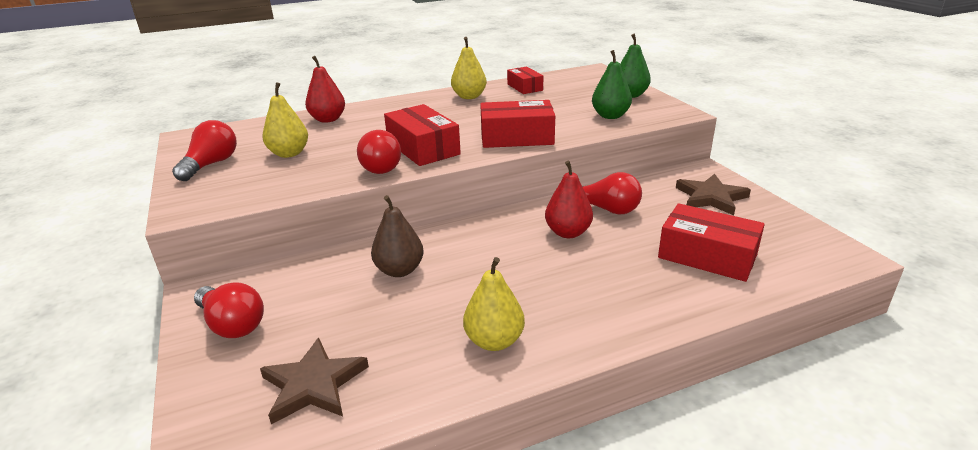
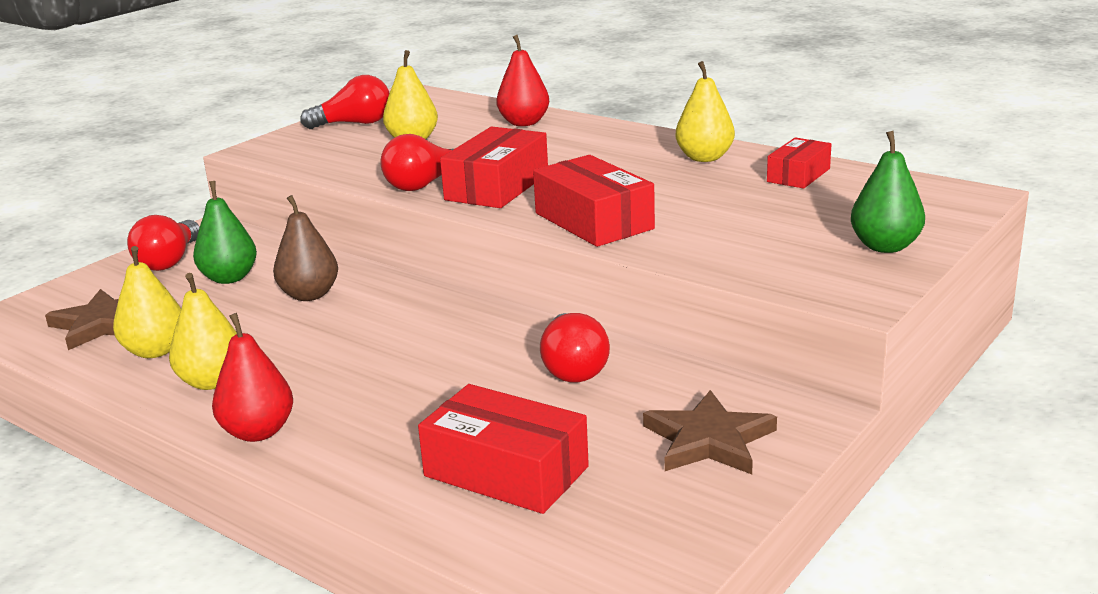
camera: 60 degrees right, 5 degrees down
(407, 362) = (155, 351): none -> yellow pear
(568, 232) = (478, 359): red pear -> red pear (258, 432)
(610, 116) = (762, 254): green pear -> green pear (229, 278)
(707, 256) = (506, 471): red box -> red box turned 60 degrees counterclockwise

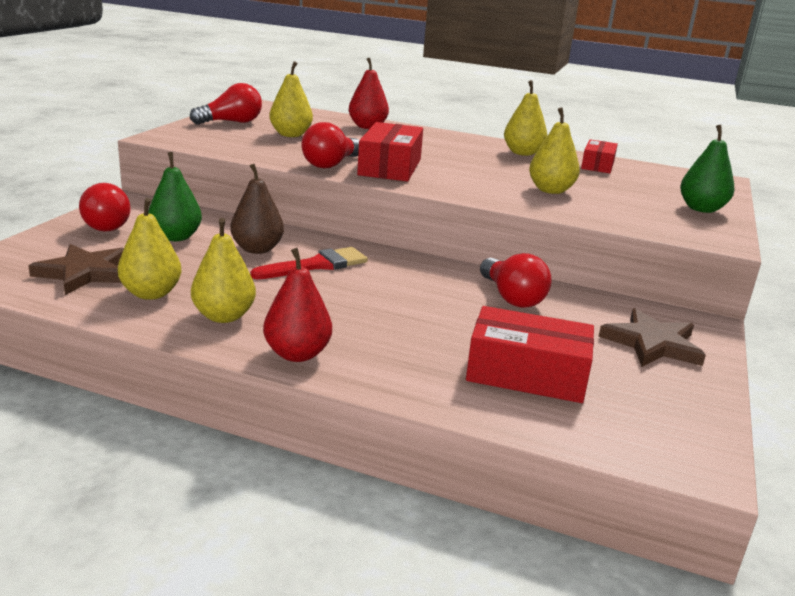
camera: 20 degrees left, 0 degrees up
(363, 317) = (316, 265): none -> red brush
(593, 221) = (486, 191): red box -> none
(685, 219) = (550, 190): none -> yellow pear

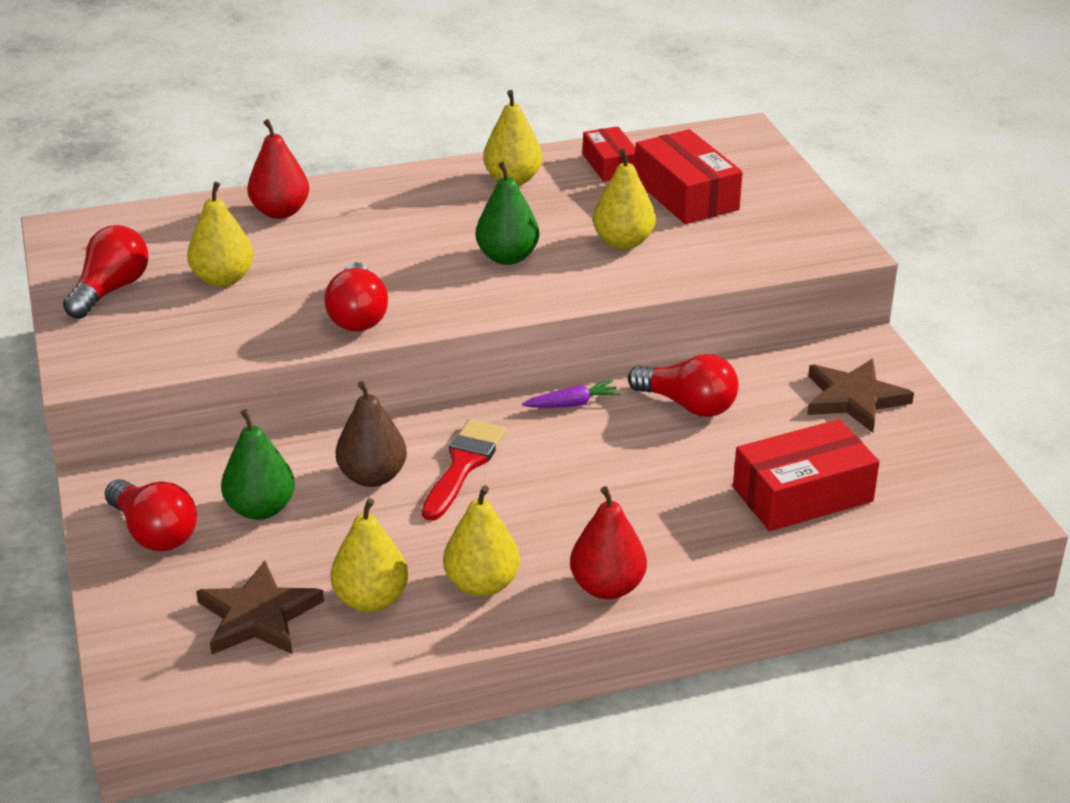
camera: 35 degrees left, 10 degrees up
(390, 167) = (423, 286): red box -> red box (686, 195)
(432, 268) = (572, 404): none -> purple carrot
(701, 209) = (779, 200): green pear -> green pear (507, 257)

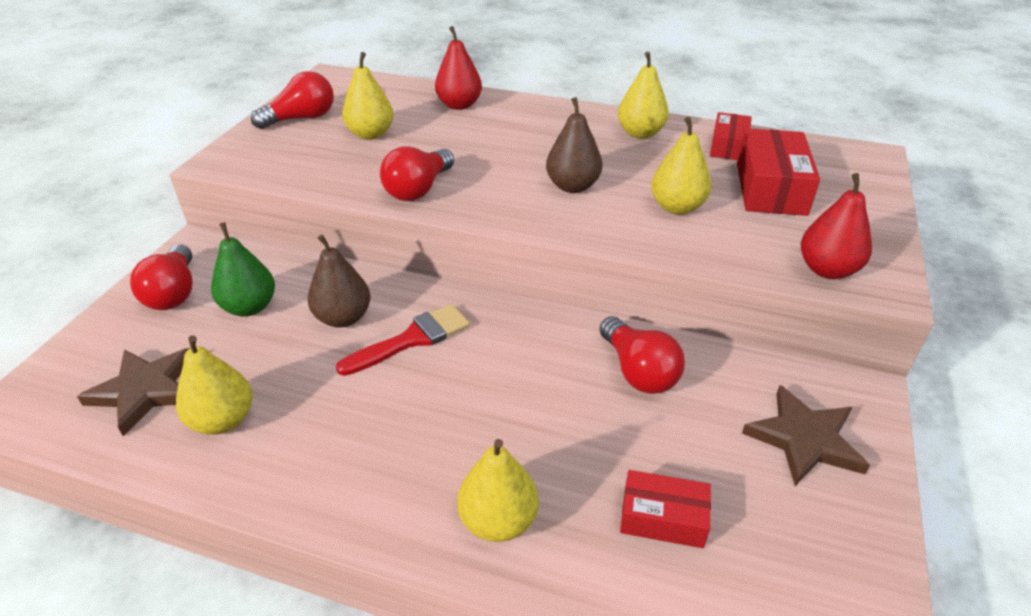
camera: 35 degrees right, 5 degrees up
(482, 584) = (307, 453): yellow pear -> yellow pear (498, 521)
(507, 257) = (572, 186): green pear -> brown pear
(572, 404) = (544, 326): purple carrot -> none
(607, 587) = (394, 516): red pear -> red pear (827, 270)
(802, 494) = (663, 518): red box -> red box, size x0.61

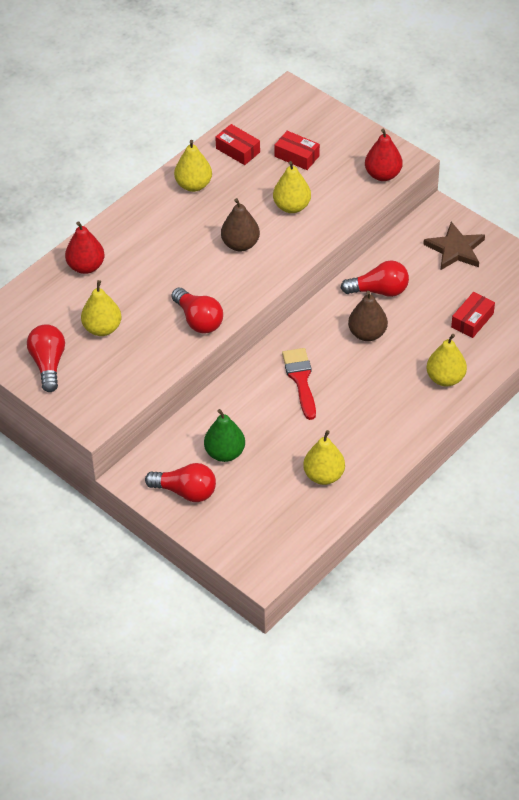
camera: 65 degrees left, 10 degrees up
(145, 390) = (279, 510): brown star -> none
(343, 318) = (262, 408): brown pear -> brown pear (367, 334)
(770, 188) = (297, 156): red box -> red box, size x0.61

